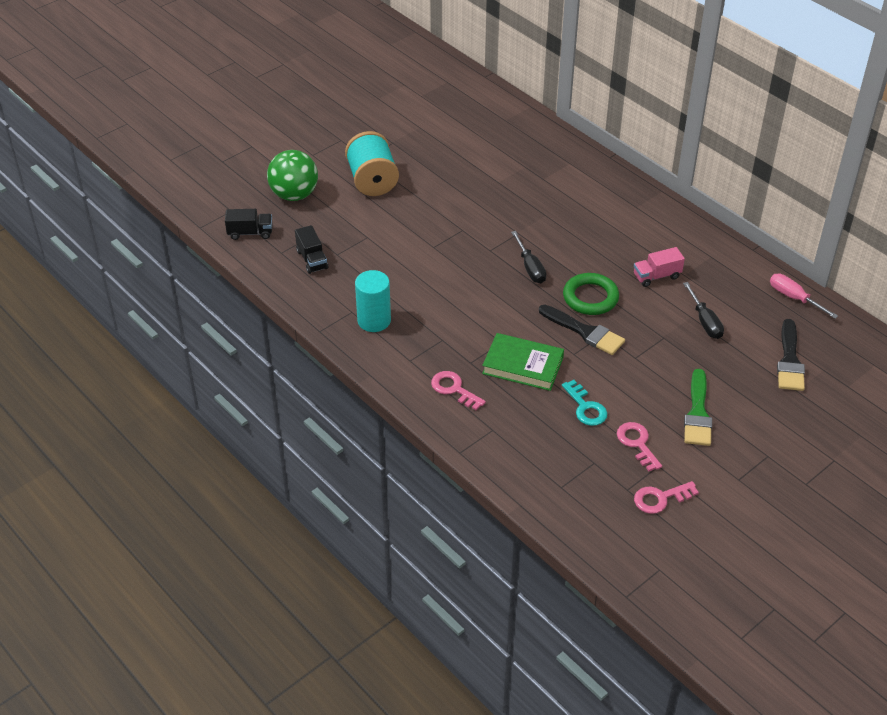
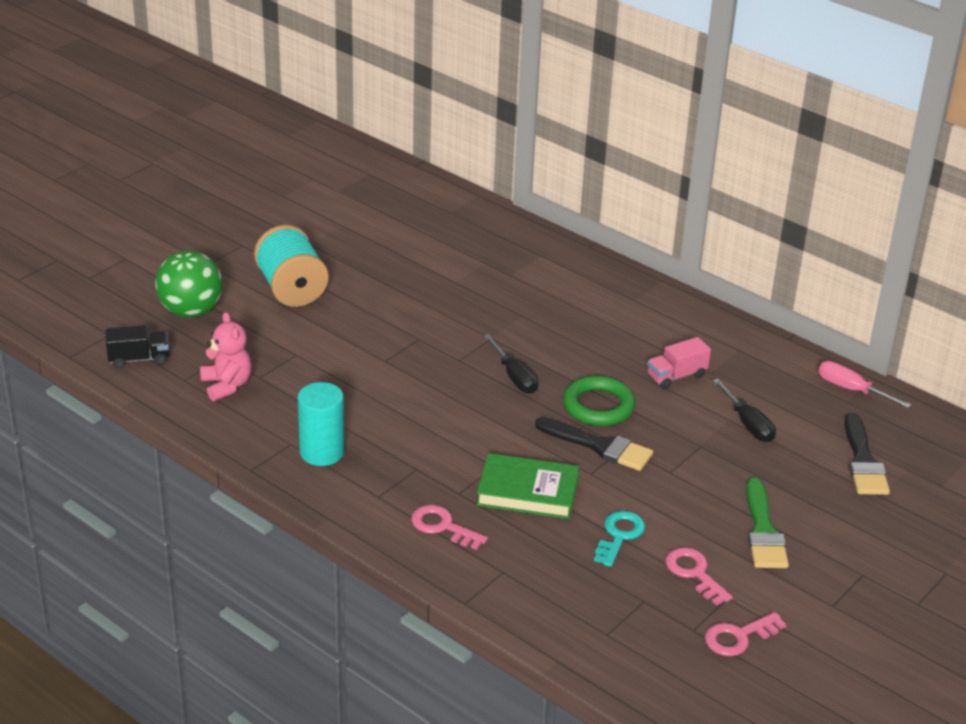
camera: 10 degrees left, 10 degrees down
(312, 259) = (227, 385): black truck -> pink teddy bear
(586, 407) = (619, 535): turquoise key -> turquoise key turned 120 degrees counterclockwise

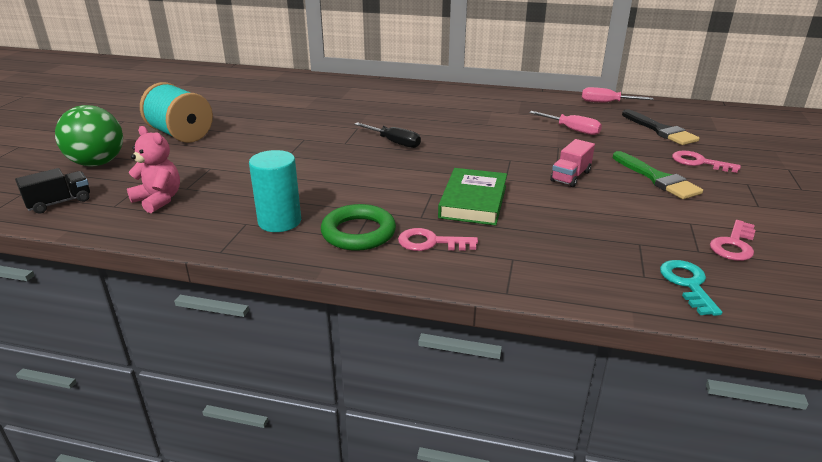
camera: 25 degrees left, 5 degrees down
(527, 492) = (473, 201): green book -> green book turned 60 degrees counterclockwise
(598, 406) = (468, 143): green ring -> green ring (358, 233)
(599, 446) = (494, 163): black brush -> none
(619, 535) = (570, 208): turquoise key -> turquoise key (687, 284)
(676, 376) = (500, 119): pink truck -> pink truck (570, 176)
(694, 573) = (649, 215): pink key -> pink key (699, 162)
(747, 423) = (571, 130): black screwdriver -> pink screwdriver

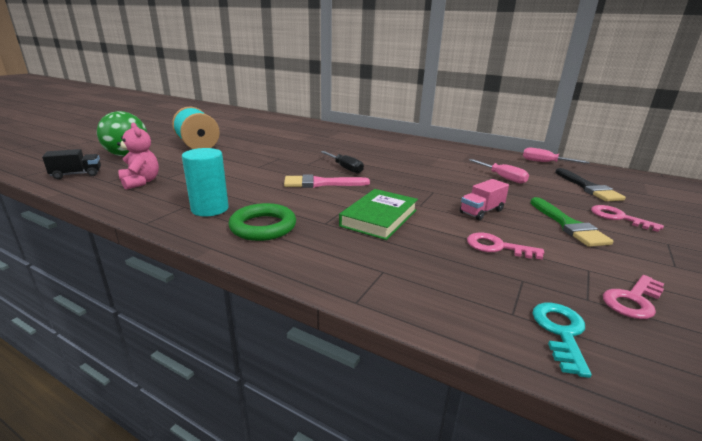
camera: 15 degrees right, 5 degrees down
(380, 168) = (320, 183): none -> pink brush
(431, 242) = (317, 244): pink key -> pink key (497, 247)

